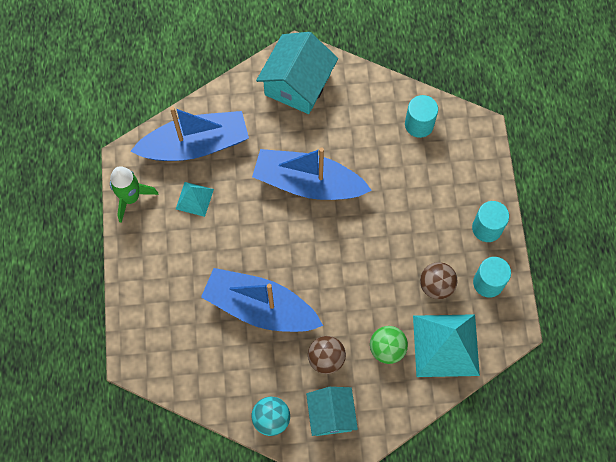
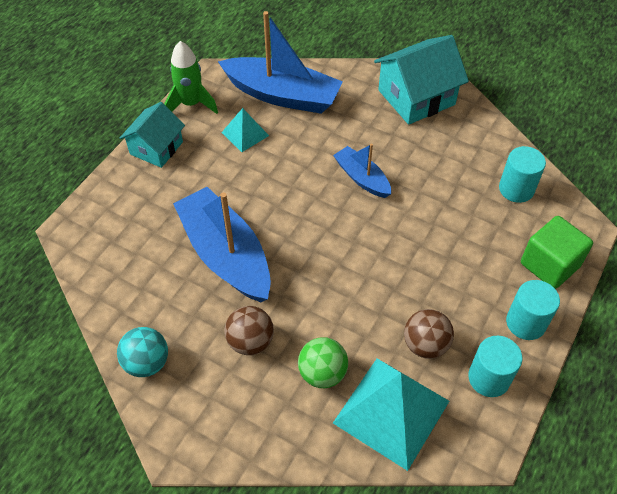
camera: 35 degrees right, 15 degrees down
(308, 183) = (362, 178): blue boat -> blue boat, size x0.54
(331, 415) = (209, 400): turquoise house -> turquoise house (156, 148)
(476, 174) = (549, 265): none -> green cube

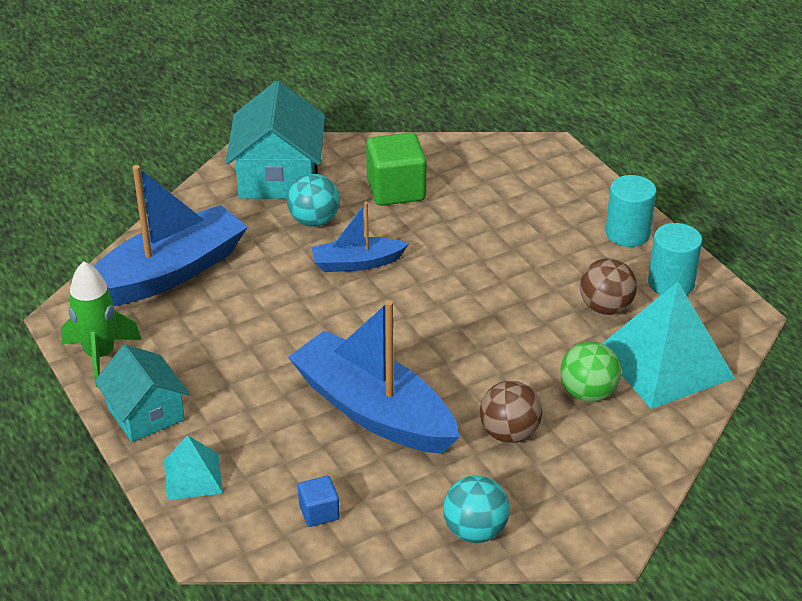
camera: 60 degrees left, 15 degrees down
(120, 270) = (319, 512): none -> blue cube
(226, 255) = (373, 410): blue boat -> blue boat turned 45 degrees clockwise
(245, 134) = (200, 327): turquoise pyramid -> turquoise pyramid (193, 476)
(386, 136) = (314, 221): none -> turquoise ball
(516, 189) = (467, 167): turquoise cylinder -> none
(549, 265) = (574, 189): green cube -> green cube (396, 190)

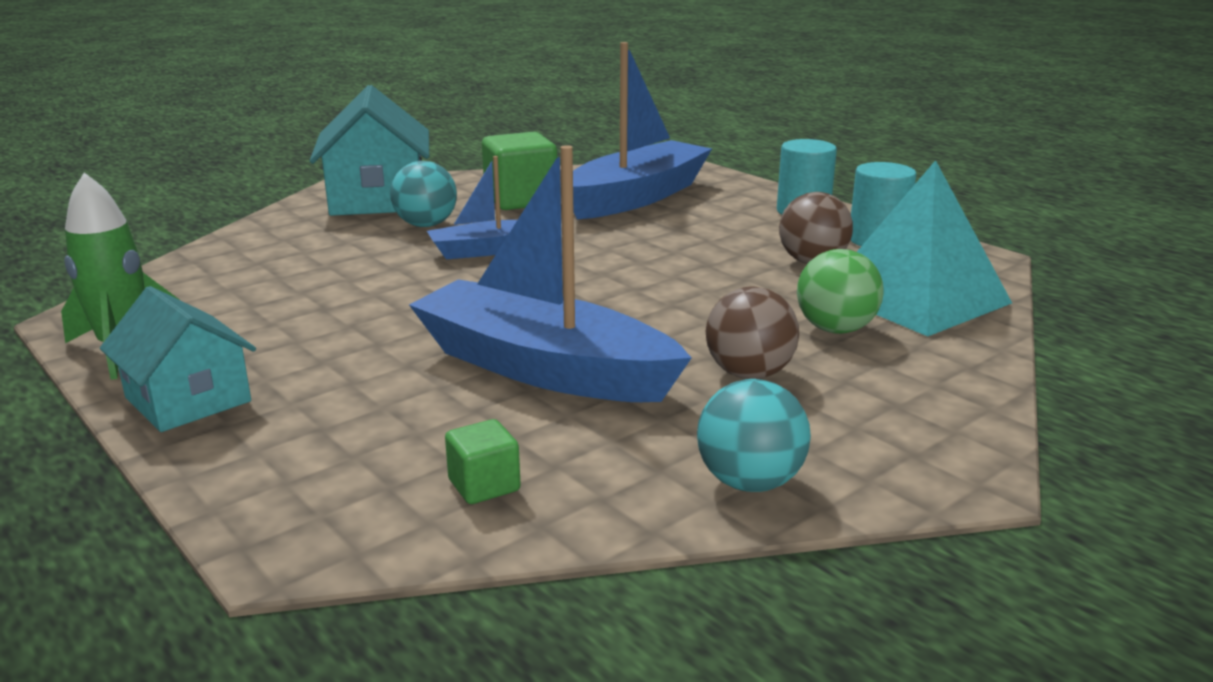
camera: 10 degrees left, 15 degrees down
(168, 273) = (235, 273): blue boat -> blue boat (636, 197)
(193, 476) = (263, 462): turquoise pyramid -> none
(319, 512) = (484, 485): blue cube -> green cube

